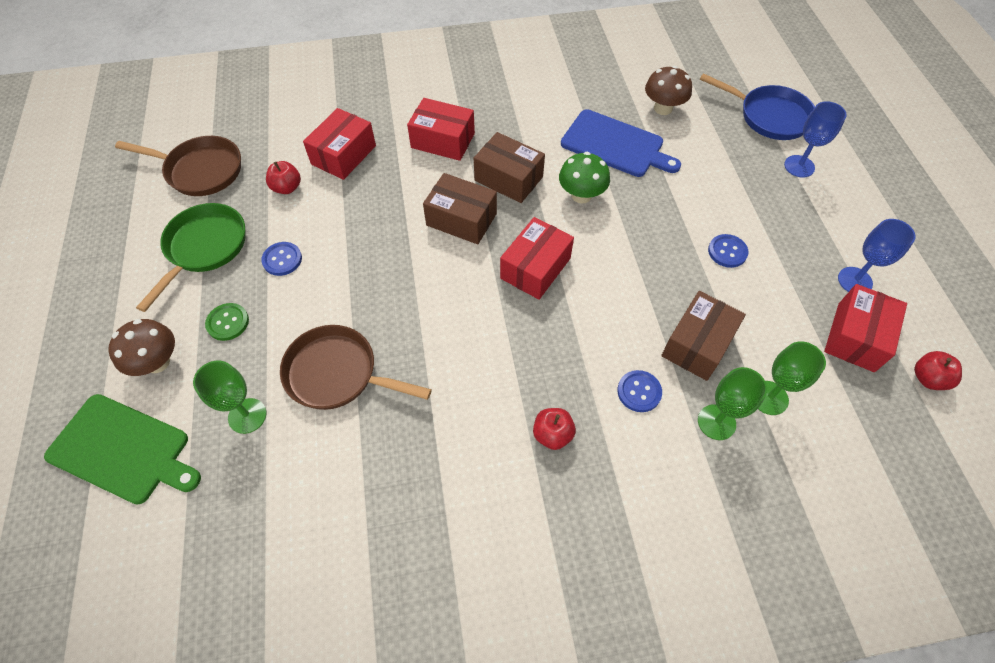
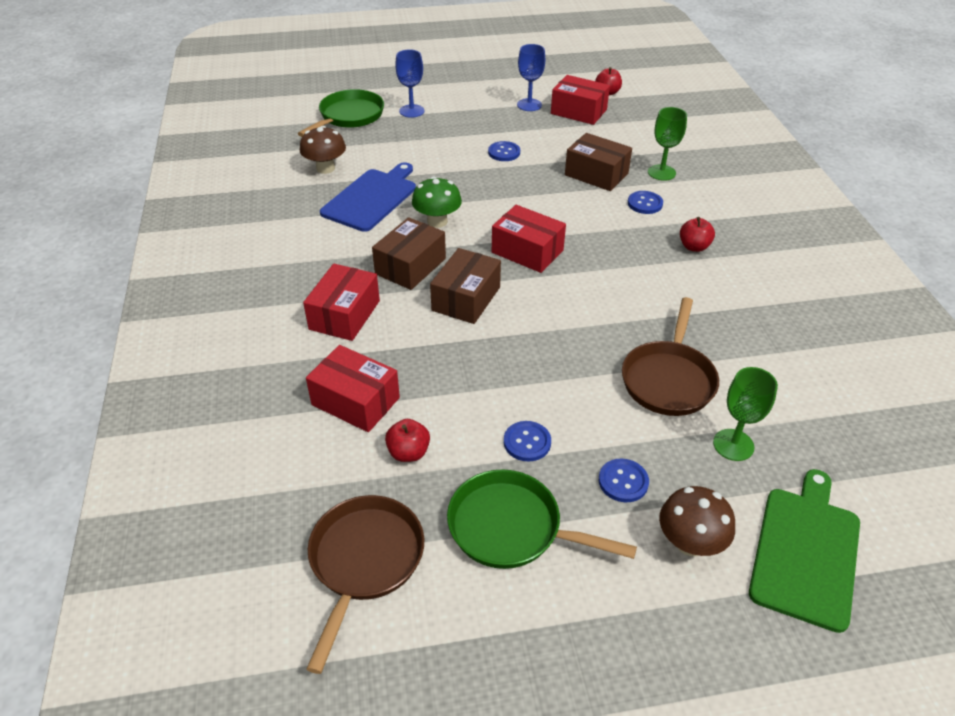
camera: 90 degrees left, 15 degrees down
(228, 322) = (623, 481): green button -> blue button
(769, 116) = (349, 116): blue pan -> green pan
(769, 398) = (636, 150): green goblet -> none

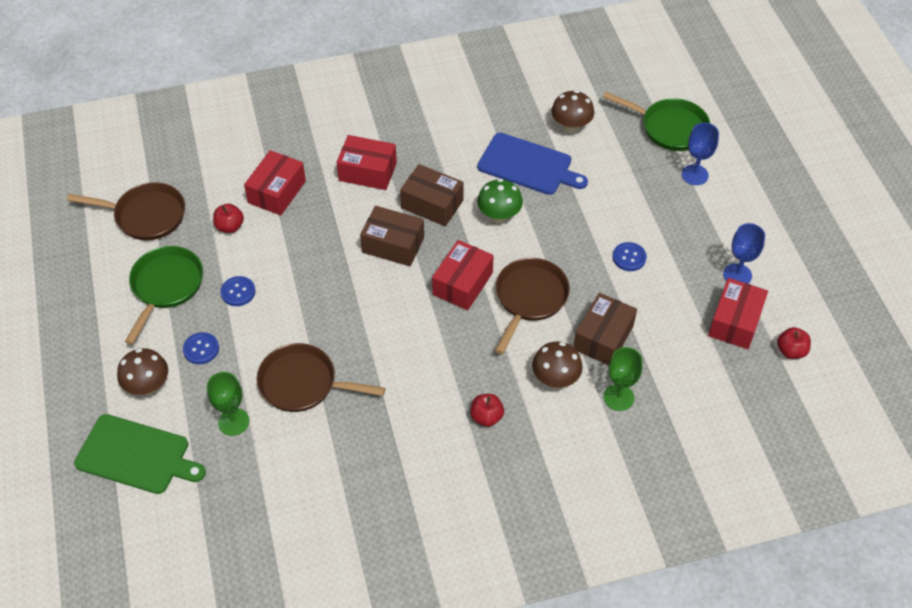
camera: 85 degrees right, 10 degrees up
(549, 211) = (529, 298): none -> brown pan
(645, 203) = (555, 379): blue button -> brown mushroom

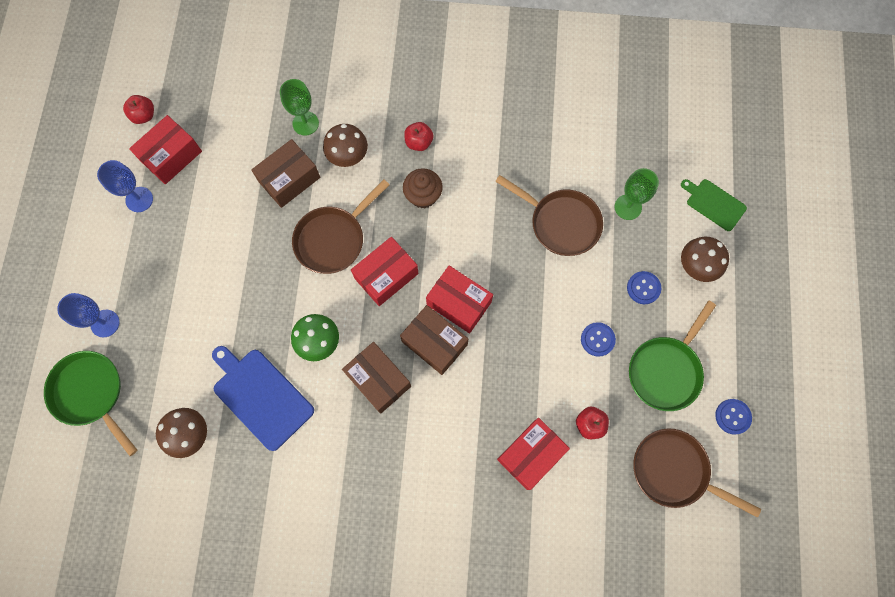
camera: 160 degrees left, 20 degrees up
(136, 455) = (714, 203): green cutting board -> green cutting board, size x0.61
(367, 172) = (428, 448): red box -> red box (459, 303)
(458, 365) = (423, 196): none -> brown cupcake
(629, 257) = (223, 251): blue button -> blue button (732, 416)

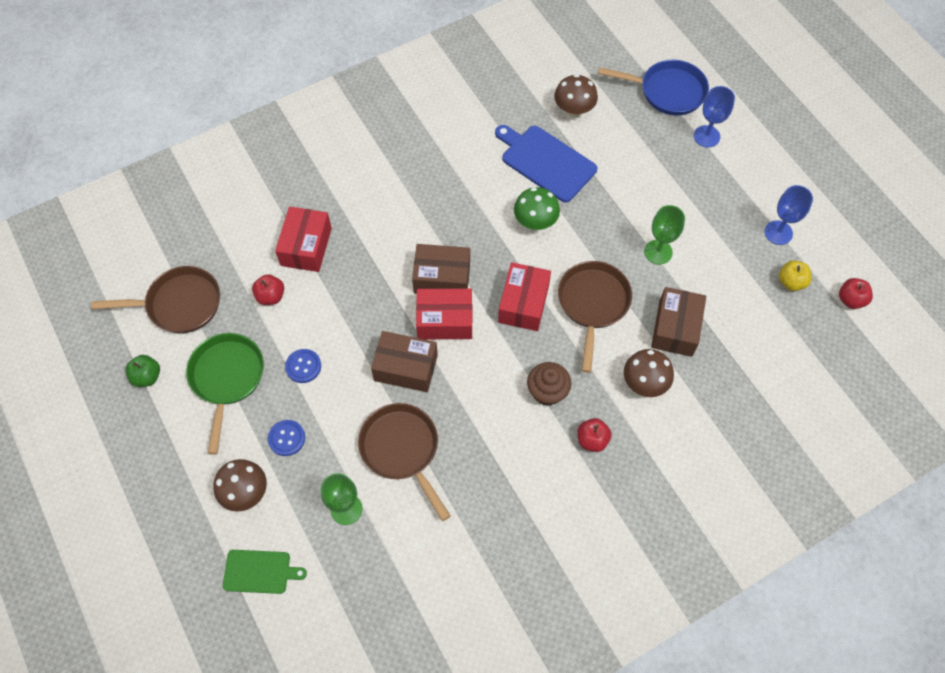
camera: 145 degrees right, 10 degrees down
(91, 393) = (668, 91): green pan -> blue pan
(171, 156) = (791, 282): red box -> yellow apple
(261, 396) = (546, 161): blue cutting board -> blue cutting board turned 150 degrees counterclockwise
(305, 123) = (709, 387): green goblet -> green goblet (658, 252)
(378, 380) = (466, 225): brown box -> brown box (406, 367)
(560, 223) = (402, 450): brown pan -> brown pan turned 60 degrees clockwise
(732, 416) = (147, 376): blue button -> green apple

